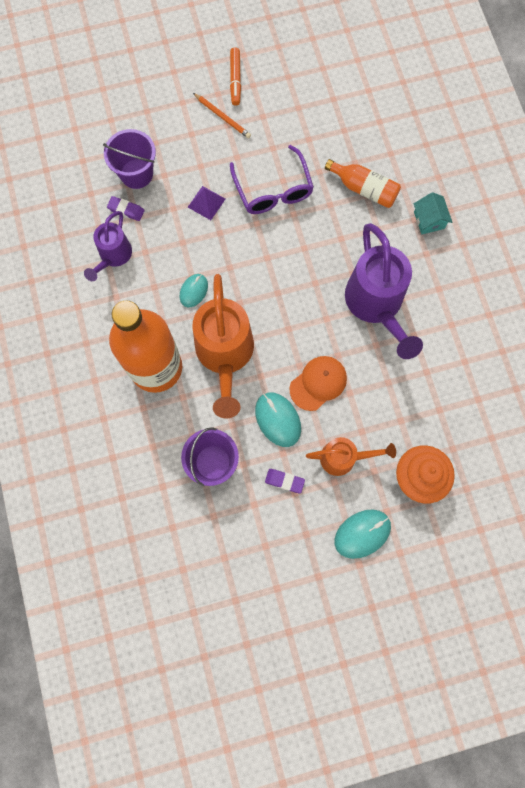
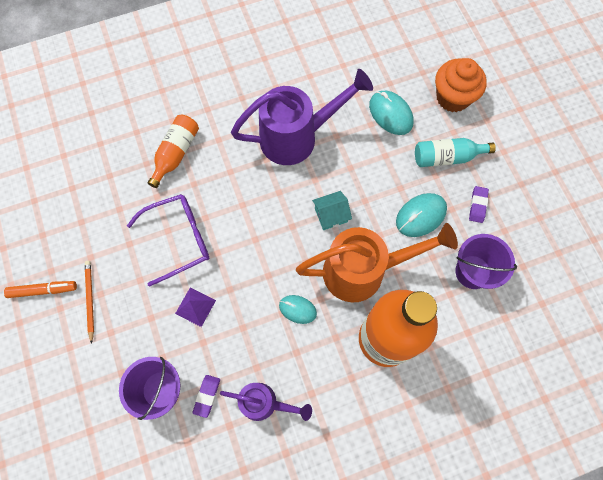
camera: 95 degrees left, 5 degrees down
(222, 117) = (90, 300): orange pencil -> orange pencil turned 45 degrees counterclockwise
(318, 383) = (380, 182): orange cap -> none
(343, 458) = (447, 157): orange watering can -> turquoise bottle
(362, 533) = (510, 138): turquoise mouse -> turquoise mouse (390, 114)
(429, 220) = (207, 96): turquoise house -> turquoise house (331, 215)

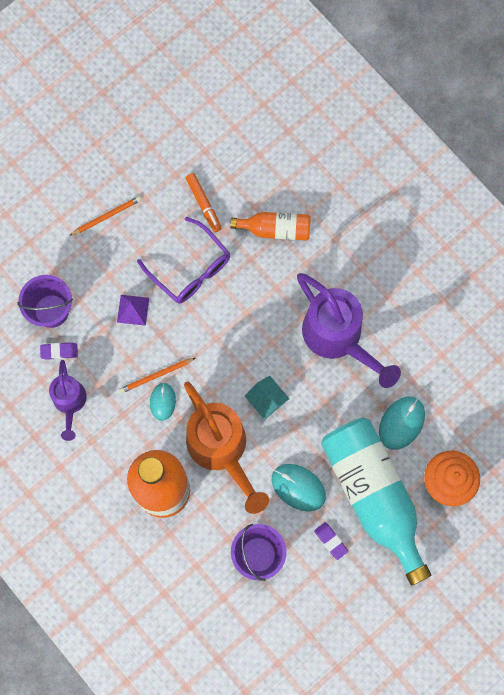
camera: 70 degrees right, 5 degrees up
(43, 290) = (101, 172): orange marker -> orange marker (203, 204)
(270, 307) = (156, 376): none -> orange pencil
(447, 157) = (373, 495): turquoise bottle -> turquoise bottle, size x2.01
(477, 205) = (330, 541): purple eraser -> purple eraser turned 60 degrees clockwise

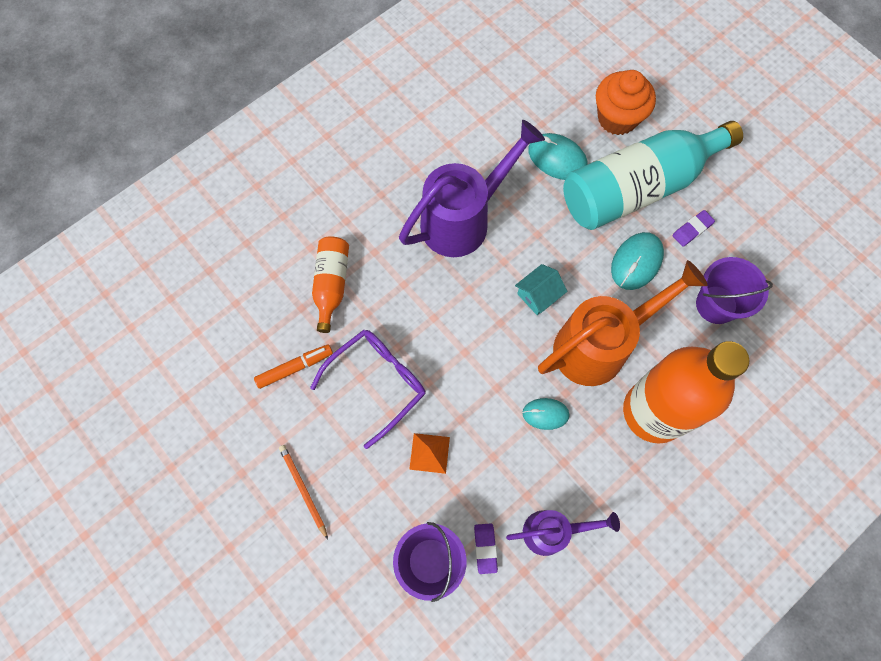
camera: 90 degrees left, 5 degrees down
(133, 310) = (429, 453): purple pyramid -> orange pyramid
(156, 376) = (513, 422): orange pencil -> none

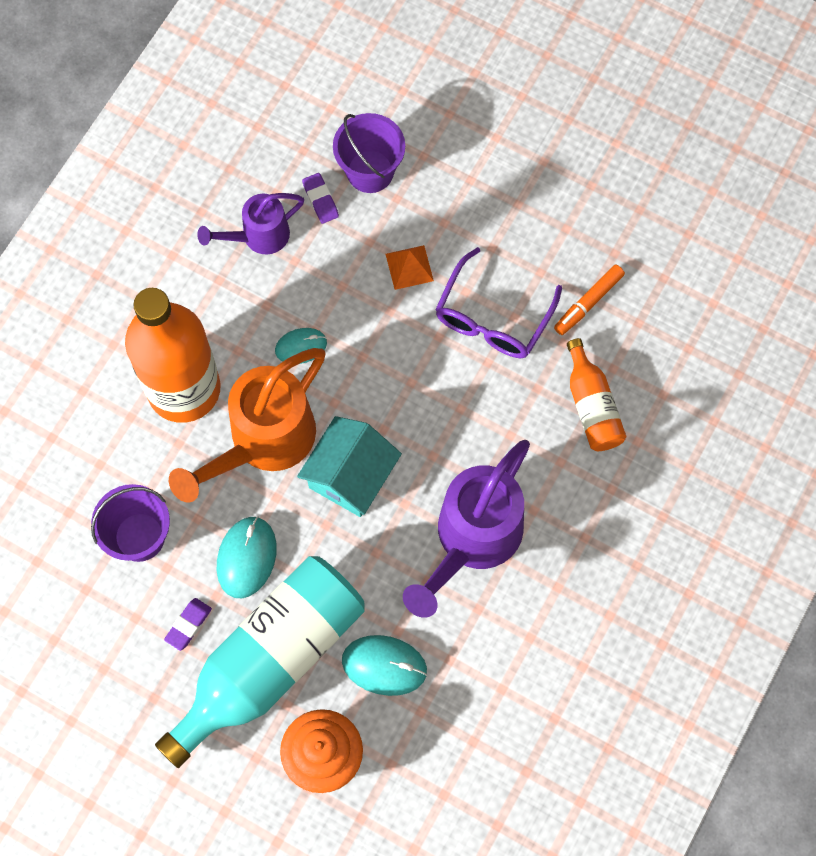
camera: 160 degrees right, 0 degrees up
(303, 490) = (522, 191): orange pencil -> none
(538, 295) = (350, 476): turquoise house -> turquoise house, size x1.66

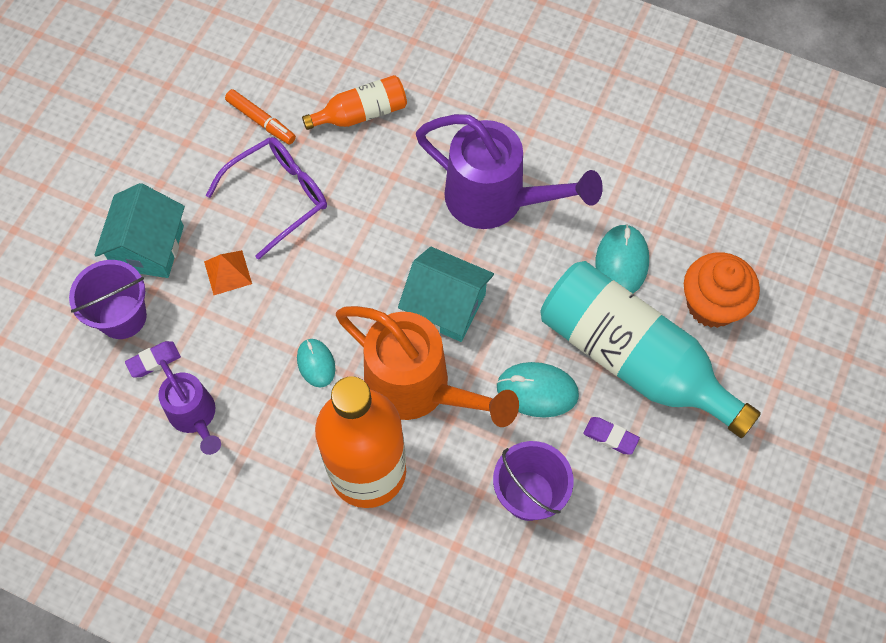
camera: 95 degrees left, 5 degrees down
(444, 194) = (149, 247): none -> turquoise house
(493, 317) = (278, 197): purple glasses -> purple glasses turned 60 degrees counterclockwise

